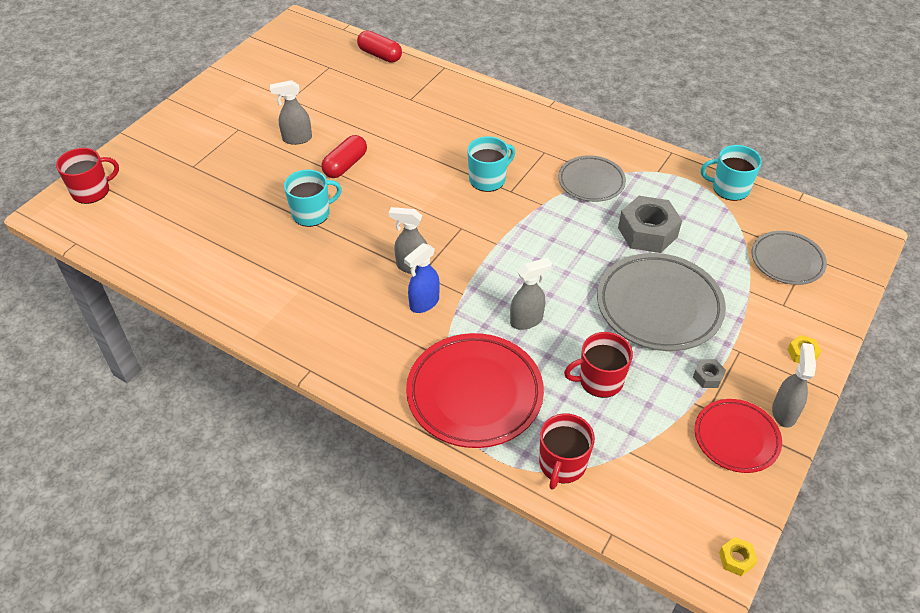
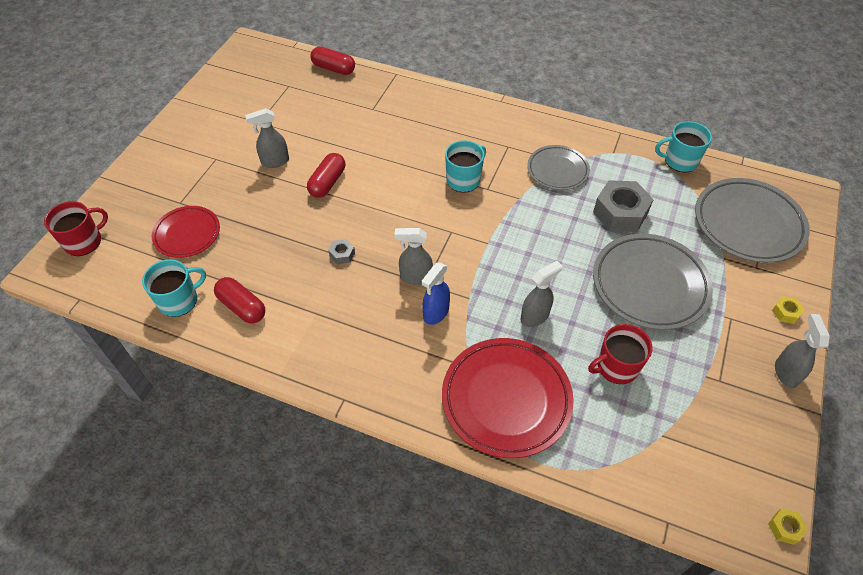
camera: 10 degrees left, 5 degrees up
(230, 271) = (242, 307): none -> red capsule
(312, 213) = (307, 236): turquoise mug -> turquoise mug (179, 300)
(562, 464) = (604, 459): red mug -> none
(707, 377) = (710, 348): grey nut -> grey nut (342, 254)
(736, 438) = (752, 405): red plate -> red plate (187, 234)
(787, 261) = (748, 224): grey plate -> grey plate, size x1.66

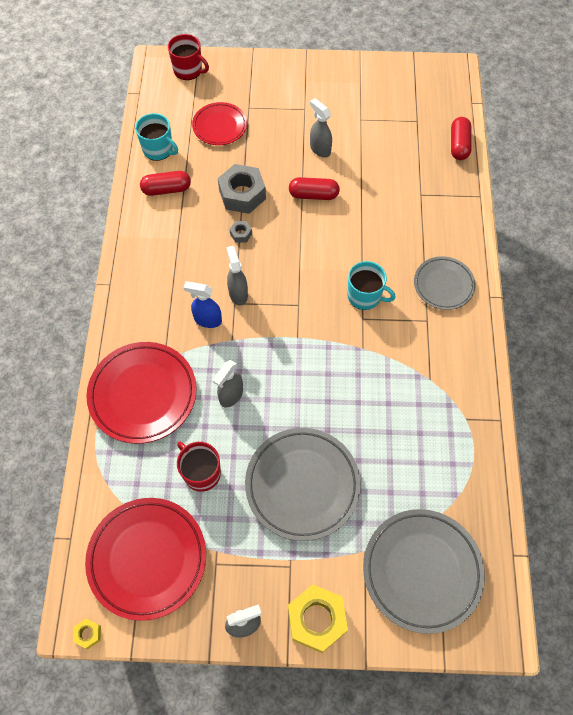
camera: 70 degrees right, 10 degrees up
(242, 307) = (166, 189): red capsule -> red capsule turned 60 degrees clockwise
(535, 316) = (231, 395): grey spray bottle -> grey spray bottle turned 90 degrees clockwise
(557, 170) = (414, 372): grey plate -> grey plate (443, 285)
(620, 213) = (382, 442): grey nut -> grey nut (242, 194)
(680, 161) = (485, 488): turquoise mug -> none
(705, 444) = (147, 559): none -> red plate
(785, 312) = (316, 620): yellow nut -> yellow nut, size x2.23

